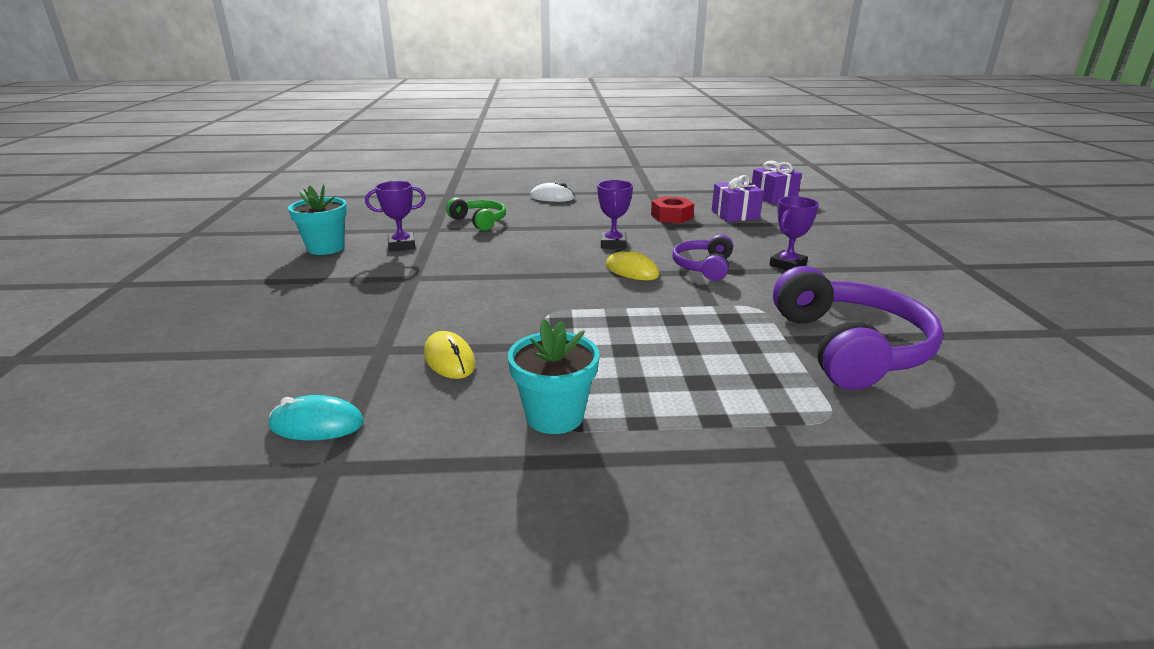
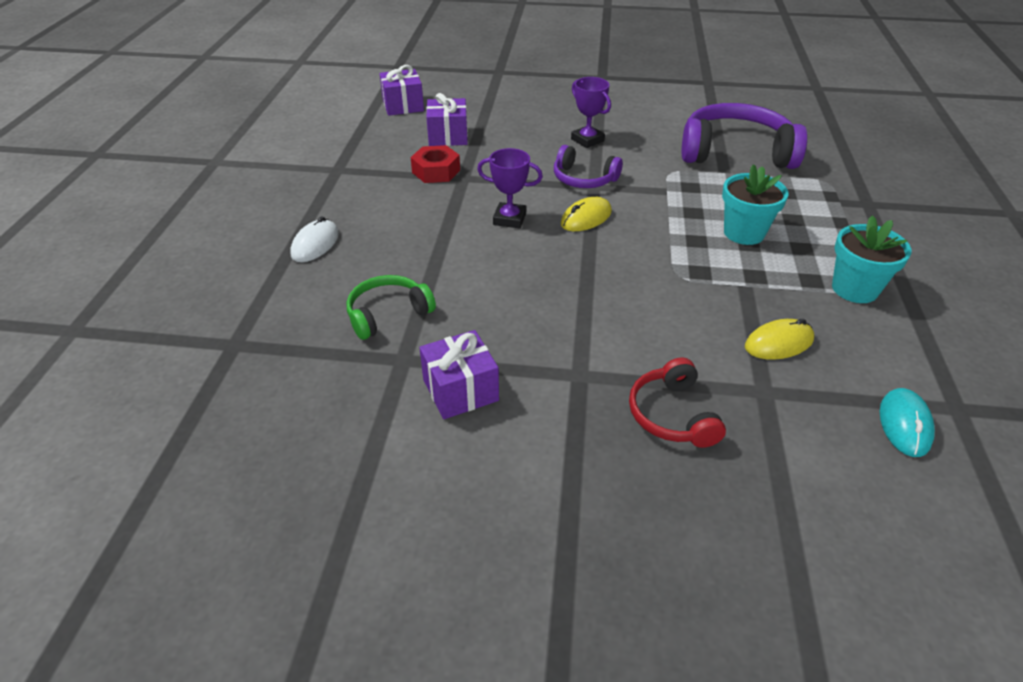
camera: 80 degrees left, 15 degrees up
(326, 248) = (445, 478): turquoise flower pot -> turquoise flower pot (744, 233)
(362, 310) = (672, 415): none -> red headphones
(402, 245) = (460, 390): purple trophy -> purple gift

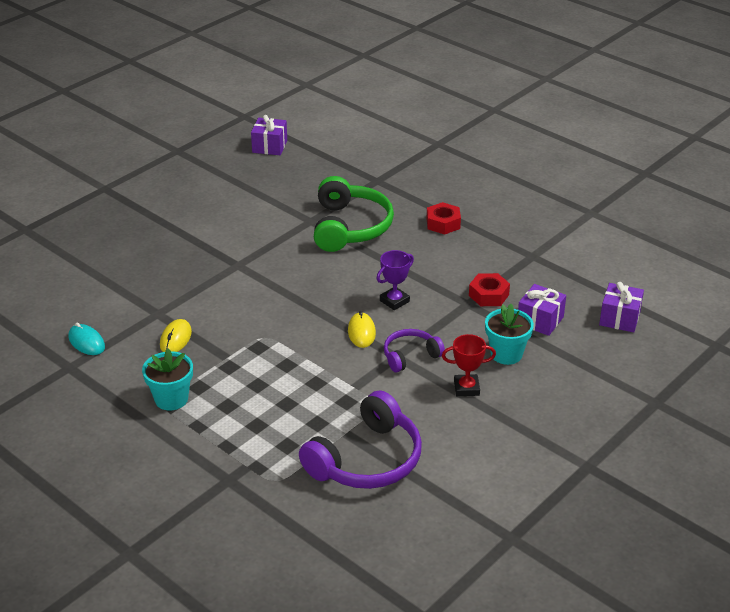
camera: 125 degrees right, 5 degrees down
(315, 244) = (443, 223): white mouse -> red nut
(388, 314) = (350, 227): green headphones -> green headphones, size x1.83
(460, 390) = (270, 228): purple gift -> purple gift (269, 146)
(587, 140) = (466, 388): purple trophy -> red trophy
(672, 415) = (182, 278): red headphones -> none
(744, 233) = (270, 391): turquoise flower pot -> turquoise flower pot (506, 354)

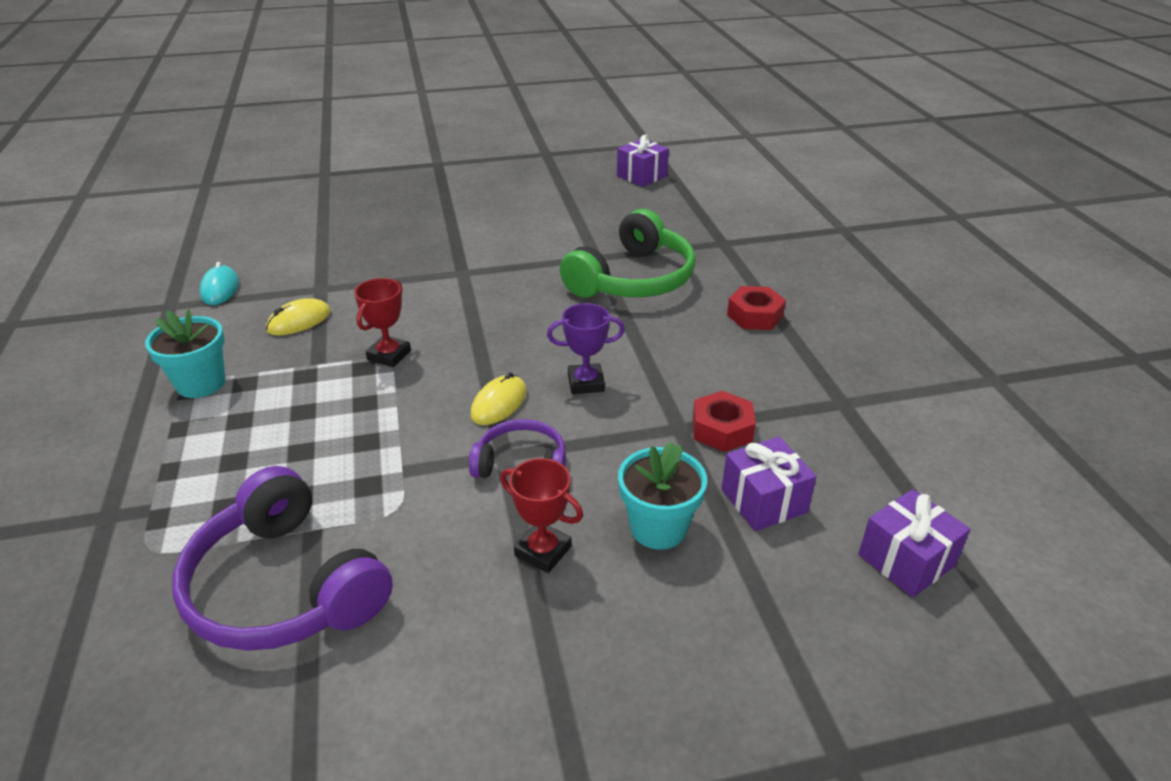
camera: 35 degrees right, 0 degrees up
(263, 334) = (389, 355): none -> red trophy
(367, 460) = (284, 587): purple headphones -> purple headphones turned 60 degrees clockwise

